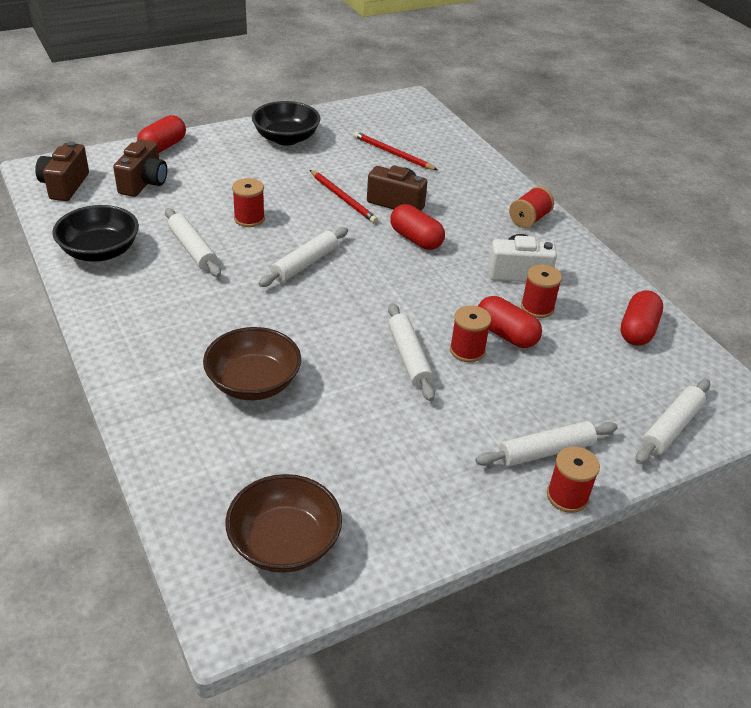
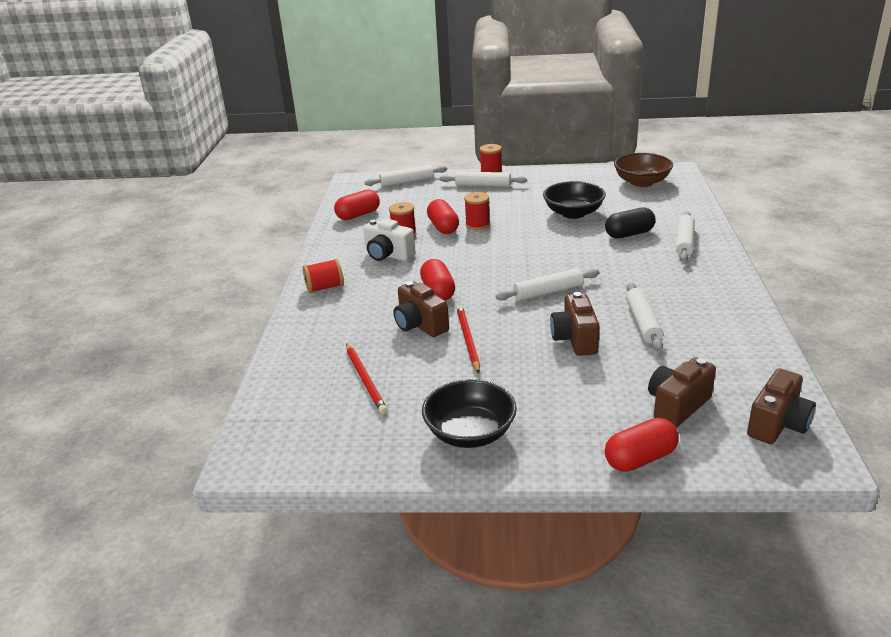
camera: 145 degrees left, 10 degrees down
(100, 251) = (734, 338): black bowl -> black bowl (573, 213)
(249, 219) = (575, 339): red spool -> brown camera
(253, 383) = (629, 234): brown bowl -> black capsule
(409, 357) = (518, 228): white rolling pin -> white rolling pin (684, 242)

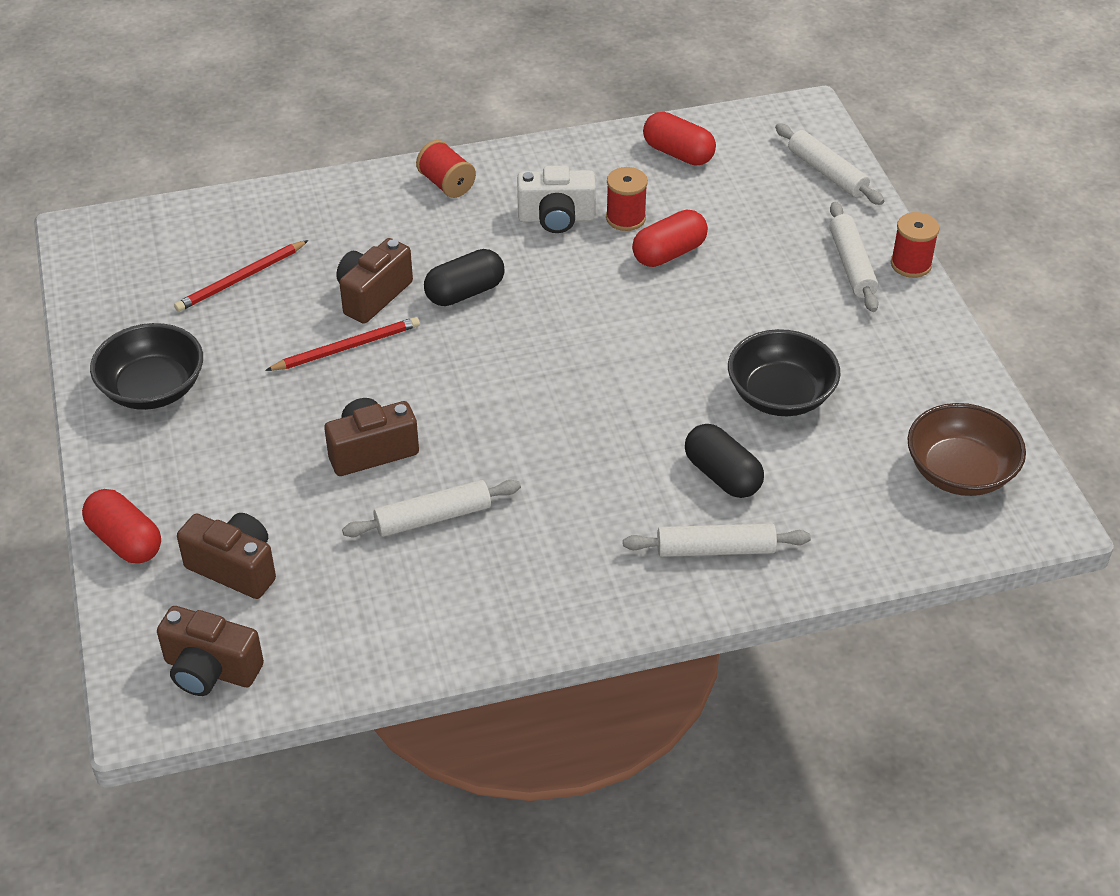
camera: 70 degrees right, 15 degrees up
(388, 255) = (556, 218): white camera -> white camera turned 105 degrees counterclockwise
(438, 291) = (465, 292): red capsule -> black capsule
(477, 225) = (692, 289): red spool -> none
(548, 292) = (495, 405): white rolling pin -> none

